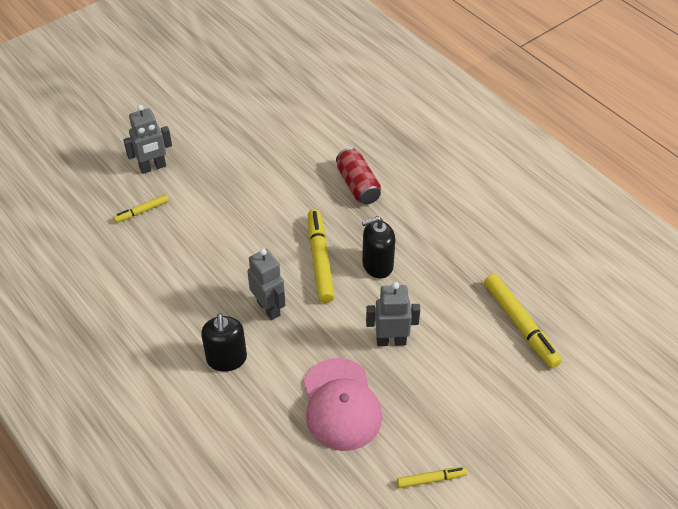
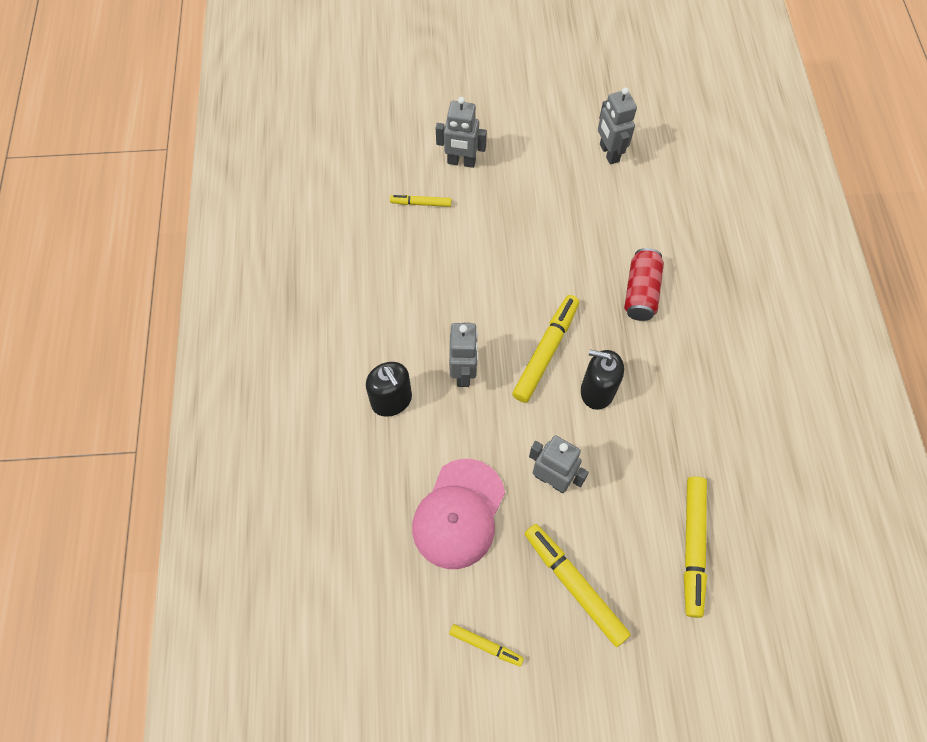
camera: 35 degrees right, 15 degrees up
(226, 359) = (391, 400): black soap dispenser -> black soap dispenser turned 60 degrees counterclockwise
(263, 108) = (609, 153): none -> grey robot
(461, 399) = (574, 586): none -> yellow marker

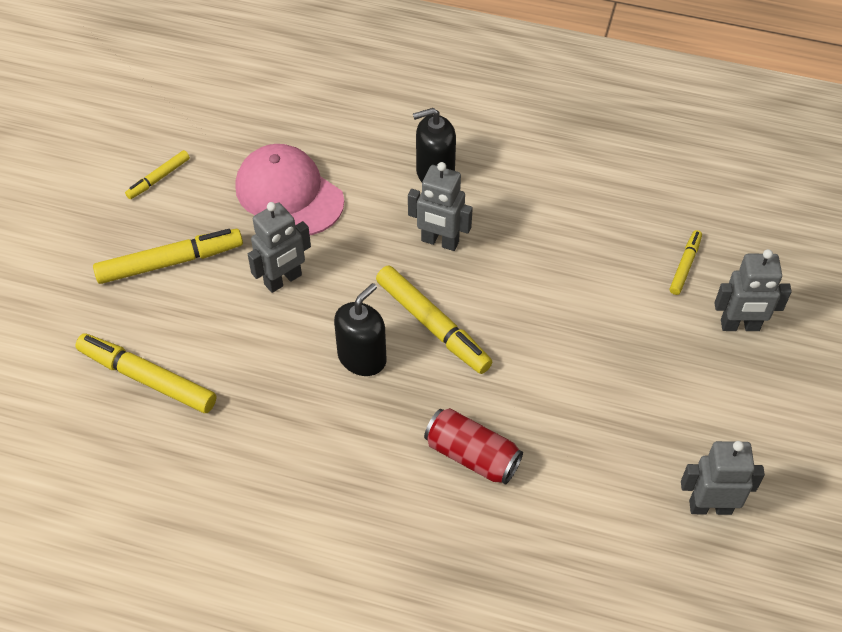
camera: 110 degrees right, 10 degrees down
(461, 162) = (740, 326): grey robot -> grey robot turned 120 degrees counterclockwise

